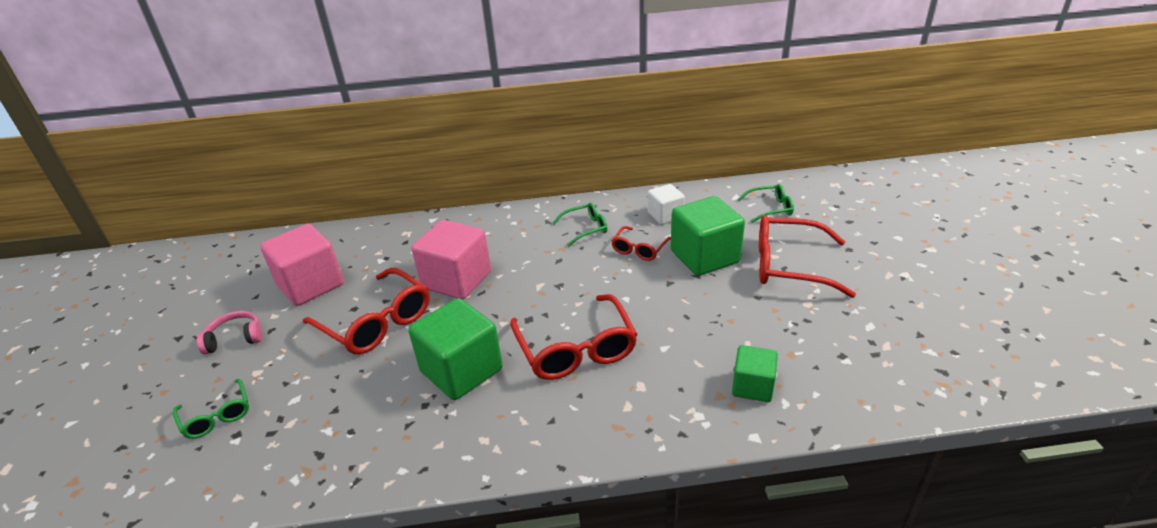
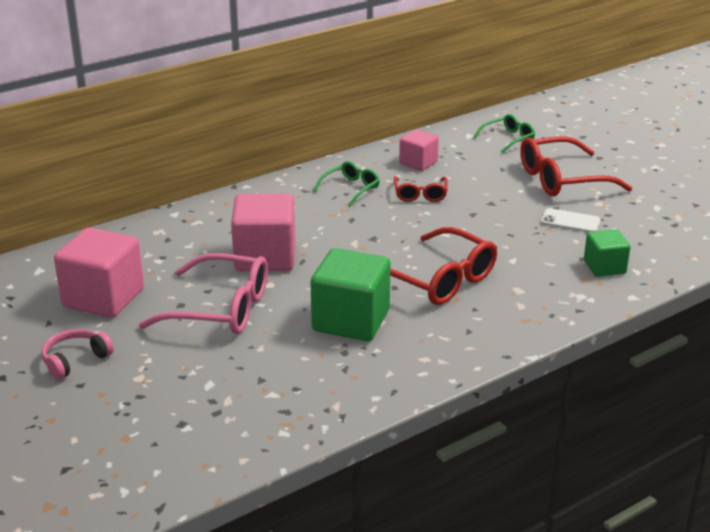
camera: 30 degrees left, 5 degrees down
(217, 416) = (141, 418): green glasses -> none
(376, 322) = (220, 309): red glasses -> pink glasses
(665, 215) = (418, 163): white cube -> pink cube
(704, 257) = (485, 188): green cube -> none
(759, 318) = (570, 221): none -> white phone

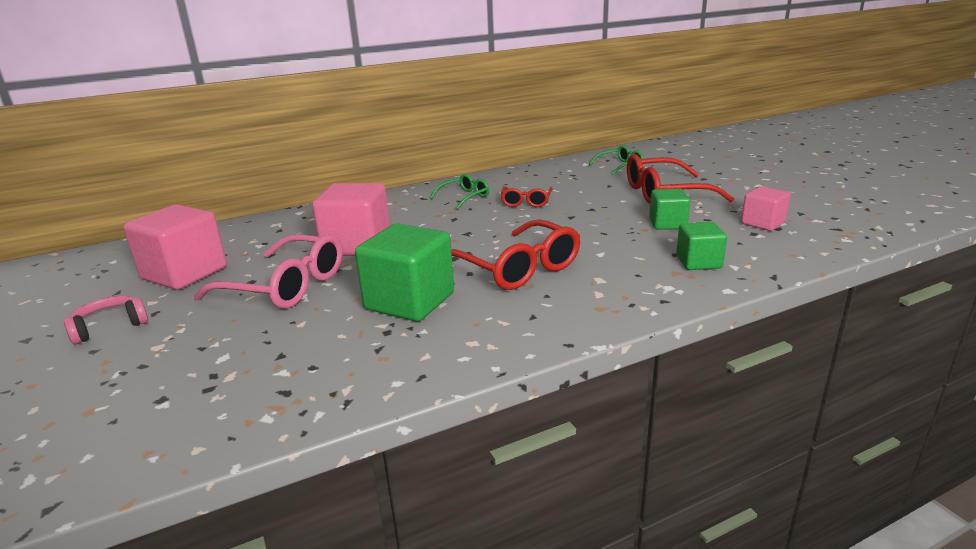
camera: 10 degrees right, 5 degrees down
(418, 163) = (533, 181): pink cube -> pink cube (762, 223)
(570, 221) = (667, 224): white phone -> green cube

